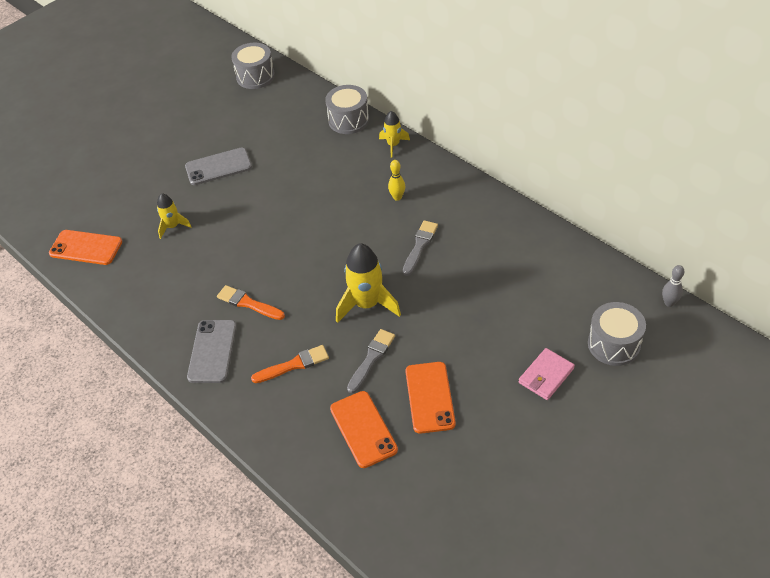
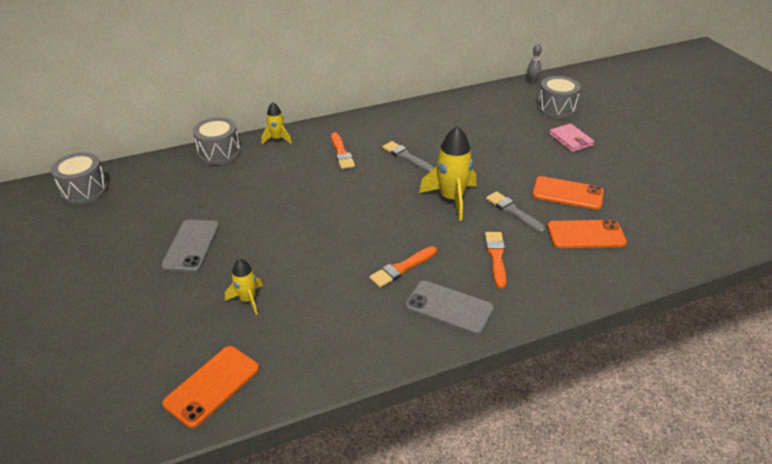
camera: 70 degrees left, 10 degrees down
(397, 197) = (341, 153): yellow bowling pin -> orange brush

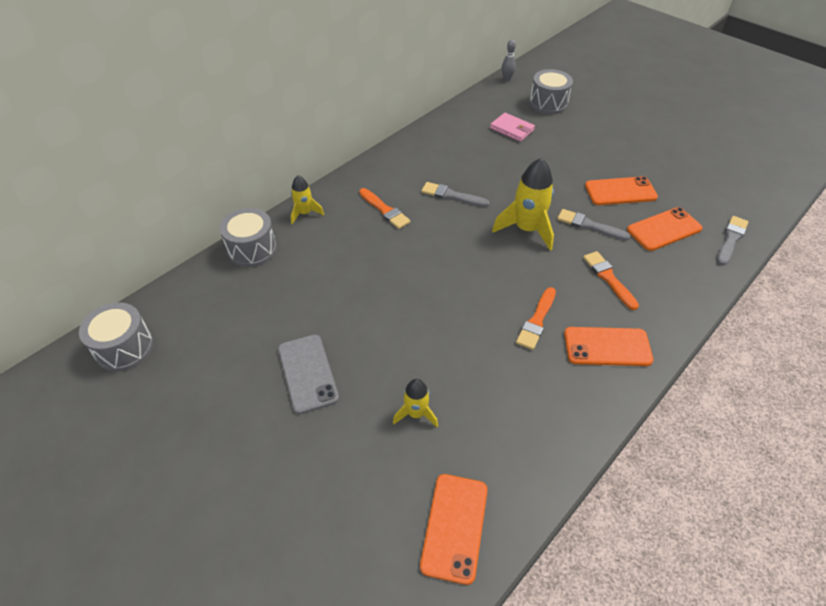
camera: 25 degrees left, 10 degrees up
(449, 307) = (607, 347): grey phone -> orange phone
(571, 140) = (584, 134): pink wallet -> pink wallet (512, 129)
(651, 262) = (731, 239): none -> grey brush

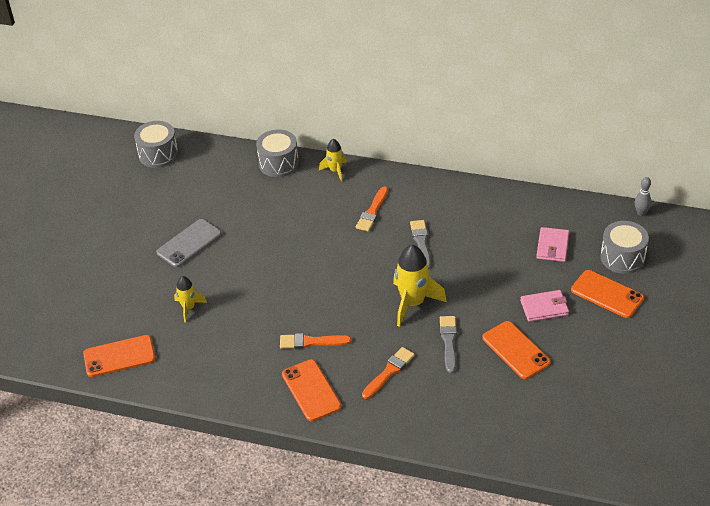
camera: 65 degrees right, 5 degrees down
(579, 159) = (544, 307): none -> pink wallet
(664, 229) = (482, 394): orange phone -> orange phone (607, 294)
(731, 239) = (504, 445): grey brush -> none

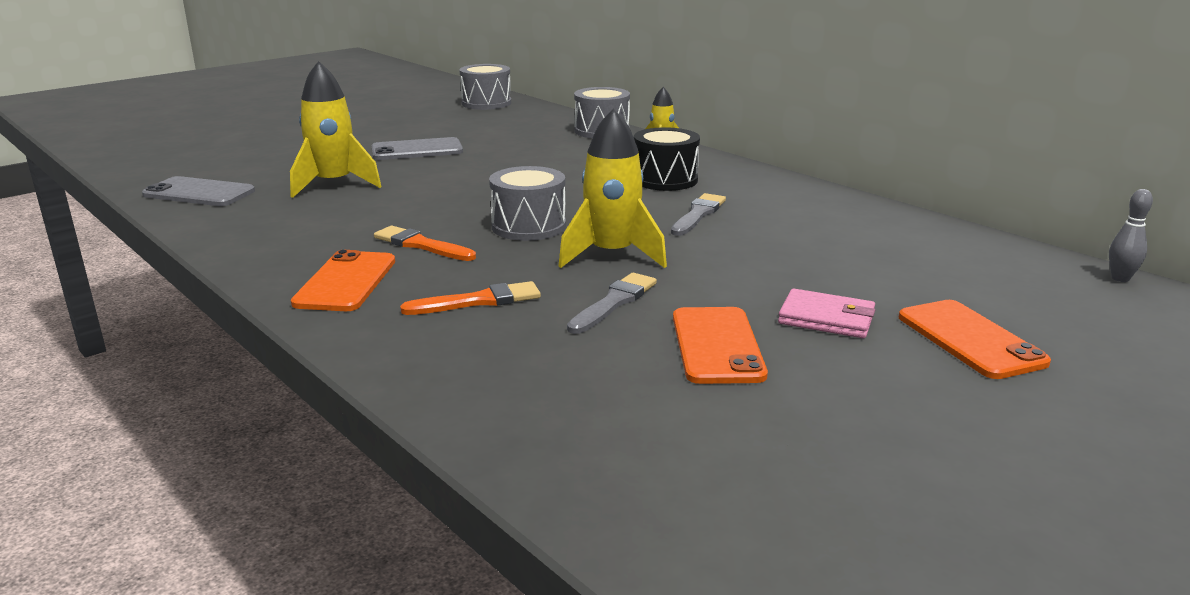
camera: 30 degrees right, 20 degrees down
(119, 356) = (199, 193): orange phone -> grey phone
(189, 308) = (334, 184): yellow rocket -> yellow rocket, size x1.77
(372, 211) = (665, 180): orange brush -> black drum
(552, 246) = (910, 267): pink wallet -> none
(622, 257) = (1041, 311): grey drum -> grey drum (528, 226)

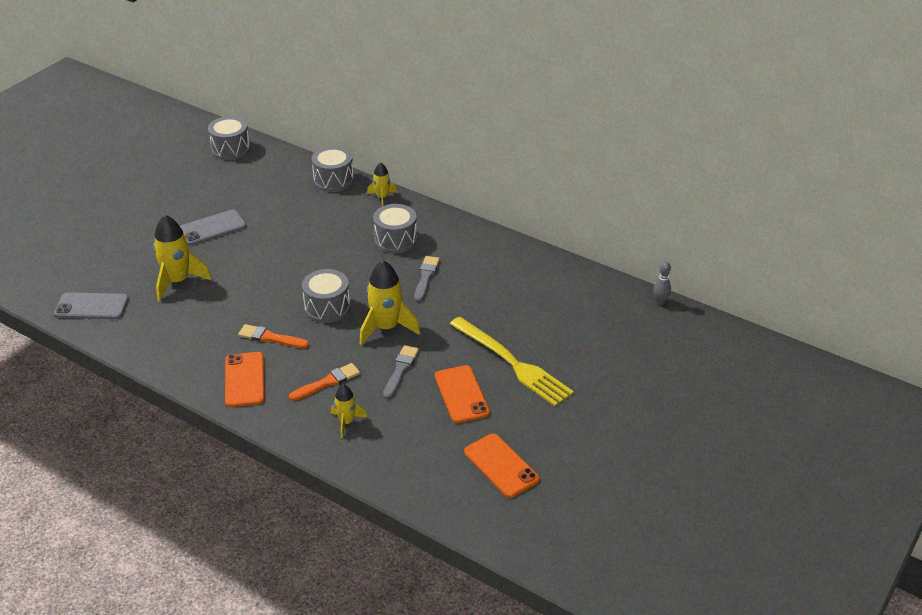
camera: 15 degrees left, 15 degrees up
(481, 353) = (346, 422): none -> yellow rocket
(665, 180) = (395, 240): black drum -> grey drum
(826, 318) = (512, 363): pink wallet -> yellow fork
(970, 339) = (583, 367): orange phone -> orange phone (501, 466)

